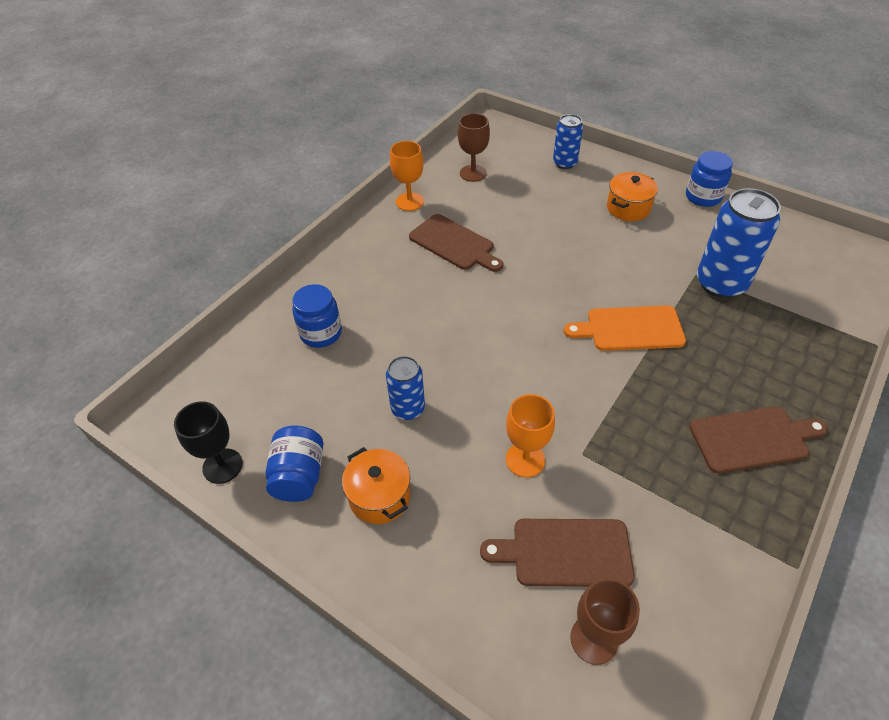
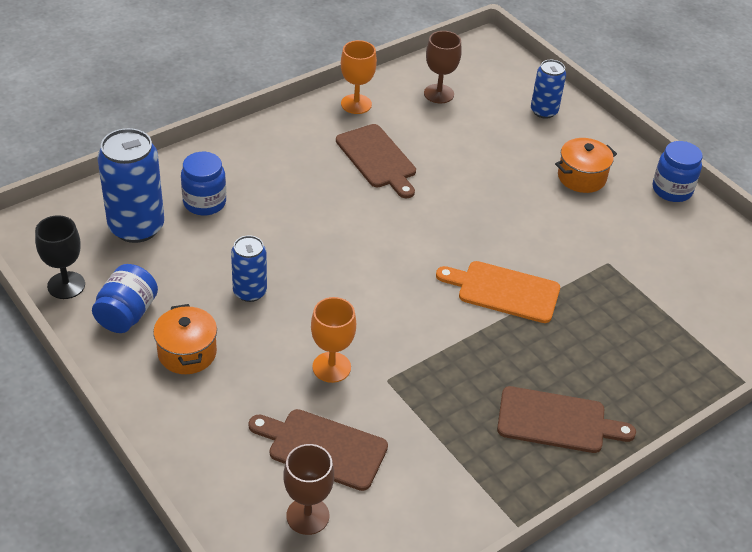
camera: 15 degrees right, 5 degrees down
(720, 283) = (627, 279): blue can -> blue can (136, 227)

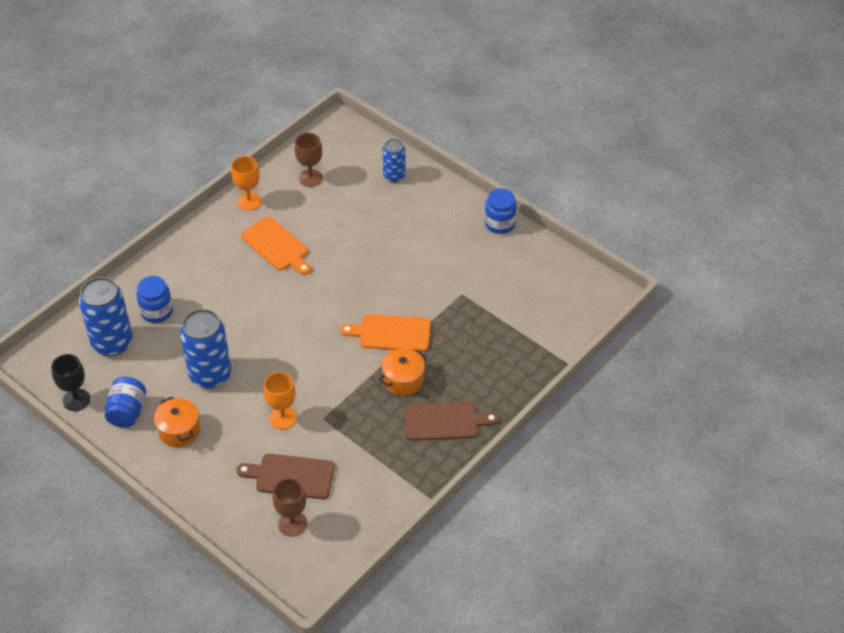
camera: 10 degrees left, 5 degrees up
(250, 292) = (210, 375): blue can -> blue can, size x1.73
(377, 159) = (276, 246): brown cutting board -> orange cutting board
(581, 177) = (432, 228): orange pot -> orange pot (403, 380)

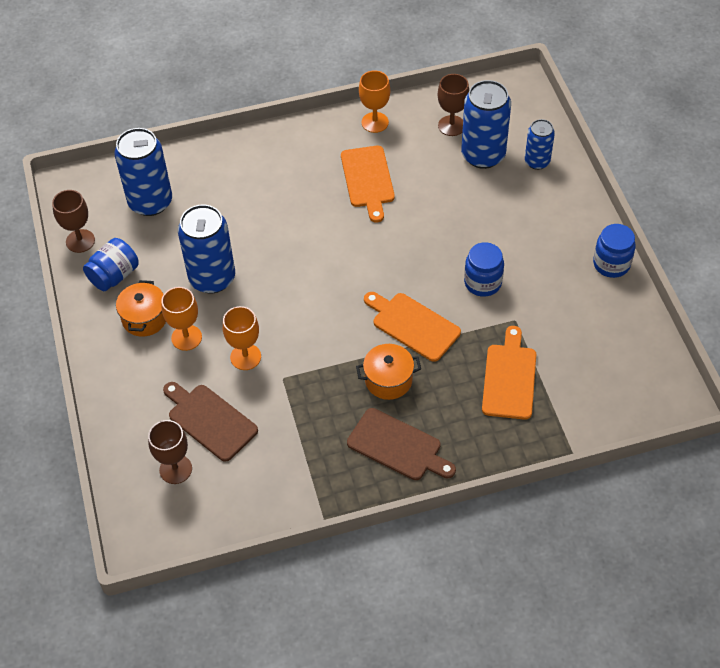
camera: 35 degrees right, 5 degrees up
(76, 400) = (80, 241): black goblet -> brown goblet
(157, 311) = (211, 191): blue jar -> blue jar (482, 283)
(224, 427) = (186, 337): none -> orange goblet
(351, 189) = (483, 155): none -> blue can
(487, 335) = (509, 378): none -> orange cutting board

